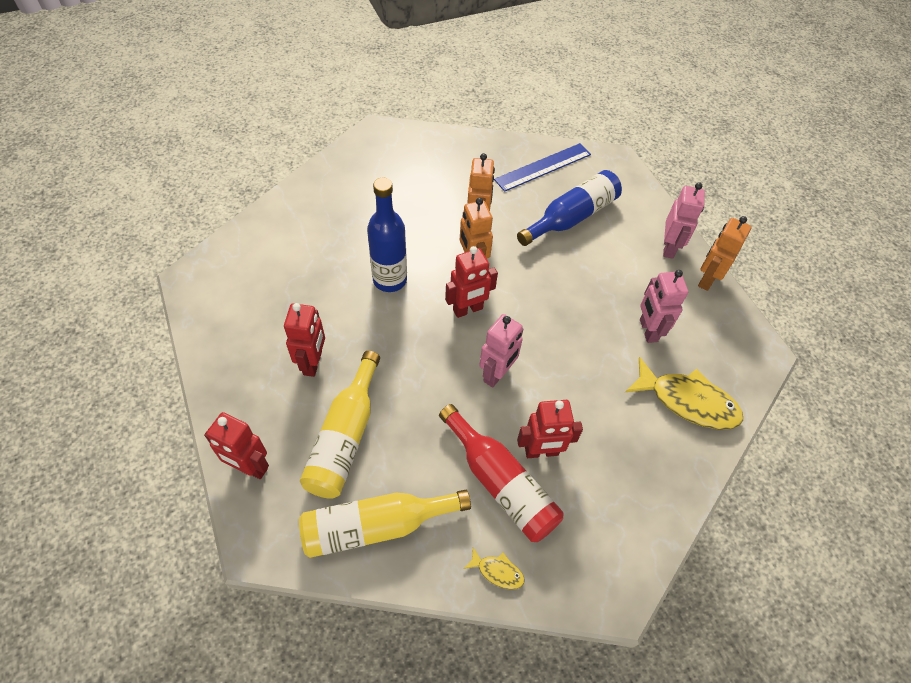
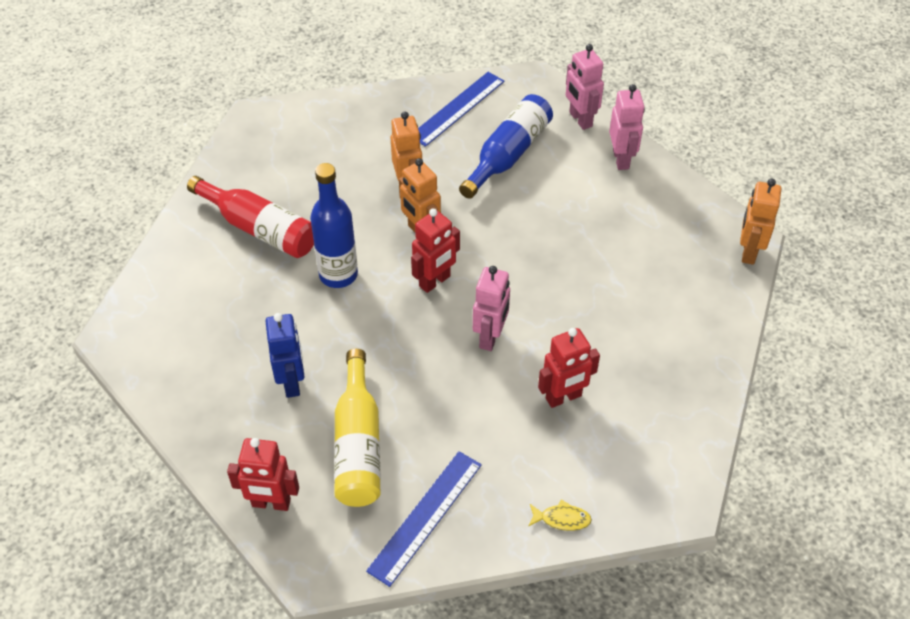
camera: 15 degrees left, 5 degrees down
(313, 363) = (292, 382): red robot -> blue robot
(375, 526) = (425, 517): yellow bottle -> blue ruler
(501, 483) = (535, 439): red bottle -> red bottle (260, 229)
(648, 330) = (628, 249): pink robot -> pink robot (580, 119)
(687, 401) = (690, 307): yellow fish -> none
(706, 279) = (670, 181): orange robot -> orange robot (748, 252)

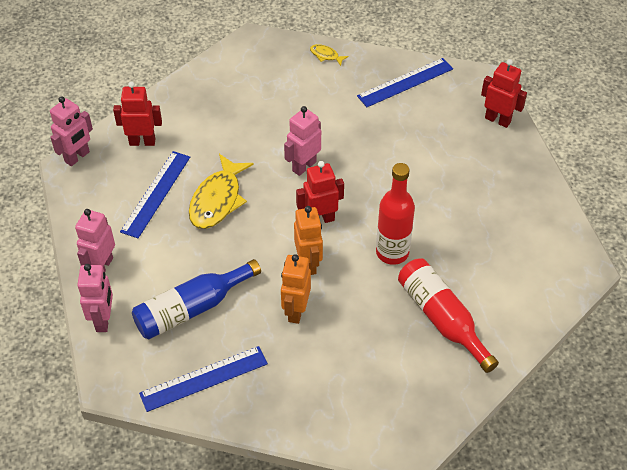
camera: 155 degrees left, 0 degrees up
(292, 382) = (459, 185): blue robot -> none
(338, 275) = (392, 252): blue bottle -> red bottle
(358, 445) = (429, 132): yellow bottle -> none
(560, 262) = (217, 200): none -> yellow fish
(563, 397) = (280, 113): red robot -> red robot (142, 142)
(630, 244) = (156, 193): none -> blue ruler
(748, 252) = (77, 157): orange robot -> pink robot

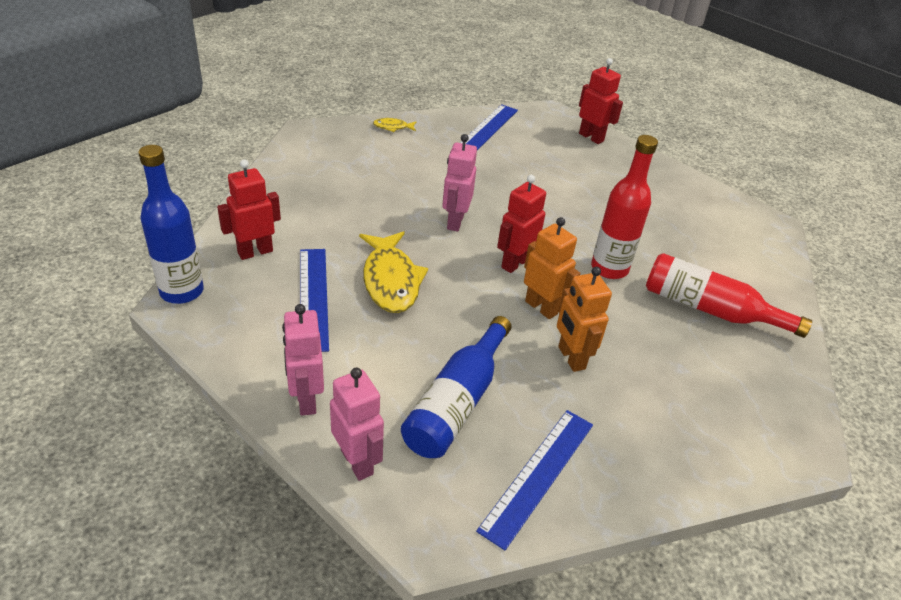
camera: 35 degrees left, 10 degrees down
(77, 157) = (182, 291): pink robot -> blue bottle
(497, 120) = (591, 137): red robot -> red robot turned 45 degrees clockwise

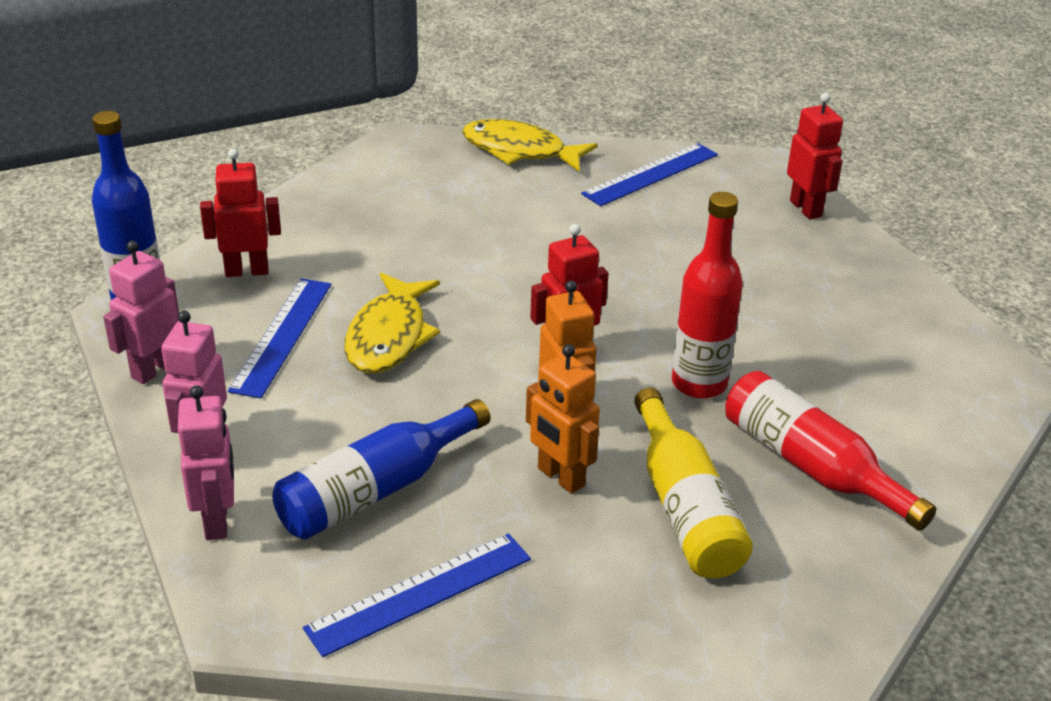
camera: 25 degrees right, 5 degrees down
(393, 127) = (520, 151): yellow fish -> yellow fish, size x2.19
(455, 222) = (522, 283): pink robot -> pink robot (153, 369)
(571, 358) = (560, 477): orange robot -> orange robot turned 45 degrees counterclockwise
(659, 358) = (685, 508): none -> yellow bottle

